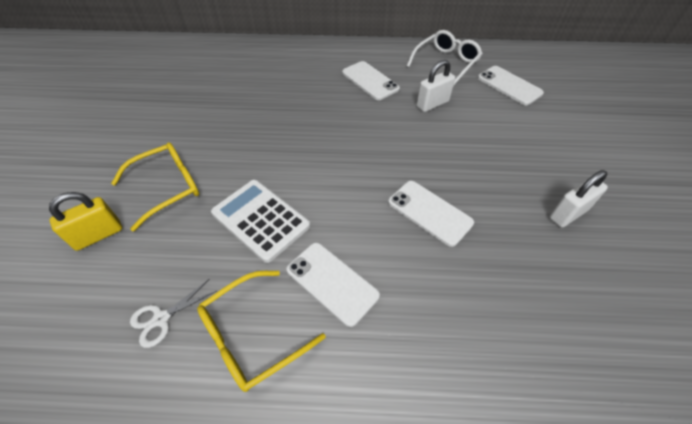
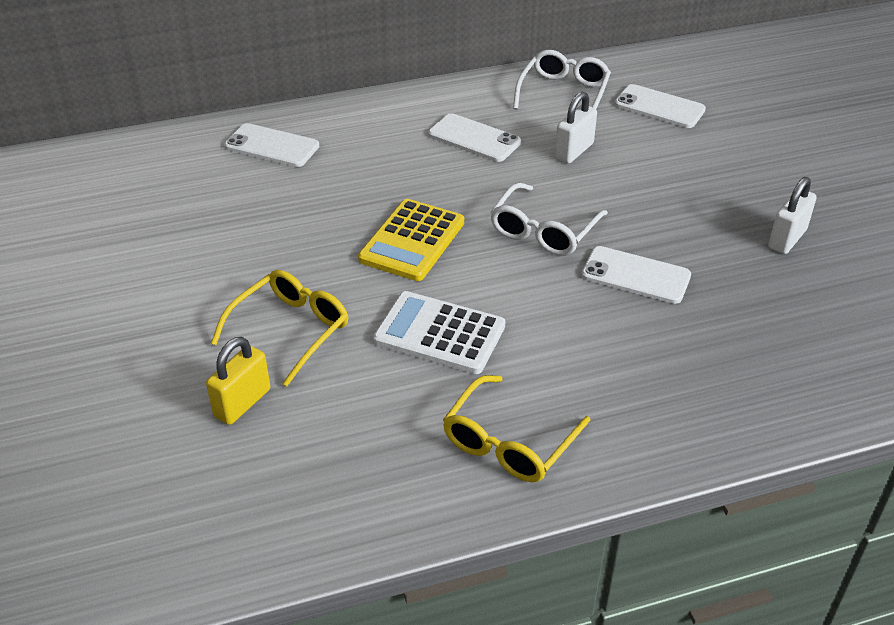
camera: 20 degrees left, 10 degrees down
(161, 319) = (394, 458): white scissors -> none
(287, 142) = (412, 241): none -> yellow calculator
(332, 282) = (565, 372): white phone -> white phone (272, 146)
(380, 158) = (543, 231): none -> white glasses

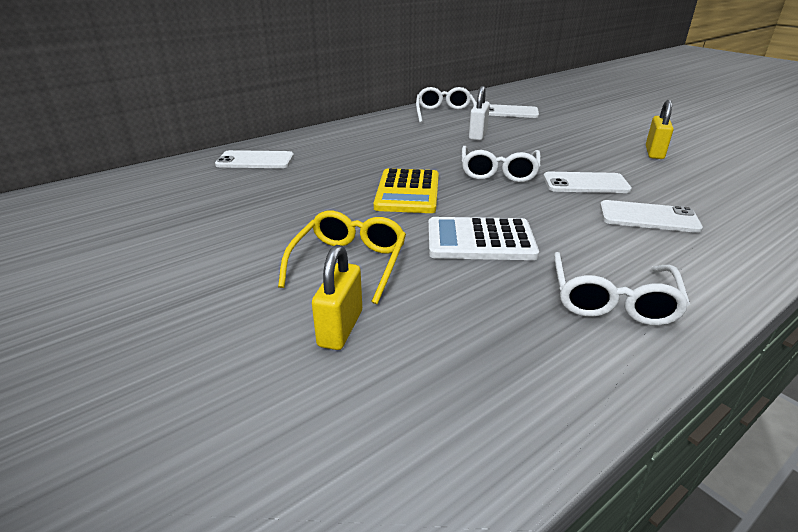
camera: 20 degrees left, 10 degrees down
(474, 138) = (405, 138): white phone -> white phone (648, 217)
(509, 442) = (612, 300): yellow glasses -> white glasses
(787, 239) = (654, 153): white padlock -> yellow padlock

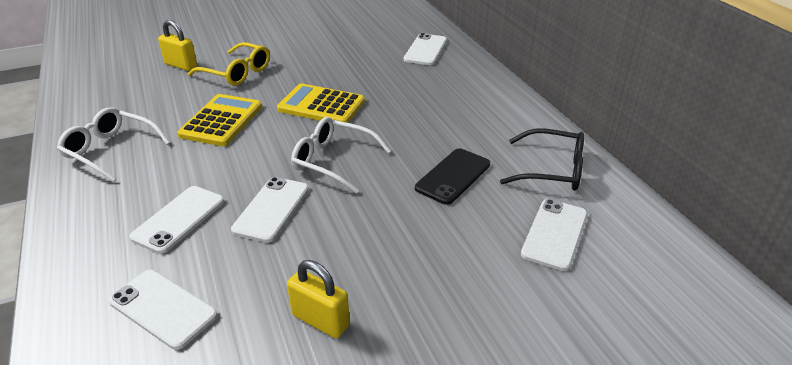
camera: 105 degrees right, 5 degrees up
(444, 114) = (552, 170): white glasses -> black glasses
(478, 135) = (453, 176): white padlock -> black phone
(480, 240) = (221, 121): white calculator -> yellow calculator
(726, 197) = (163, 308): none -> white phone

